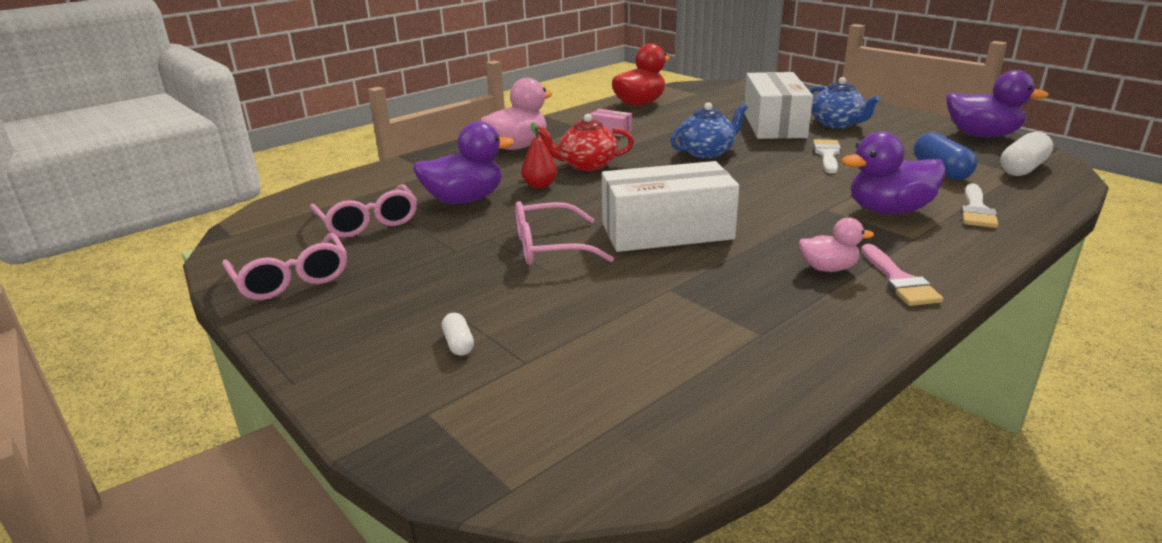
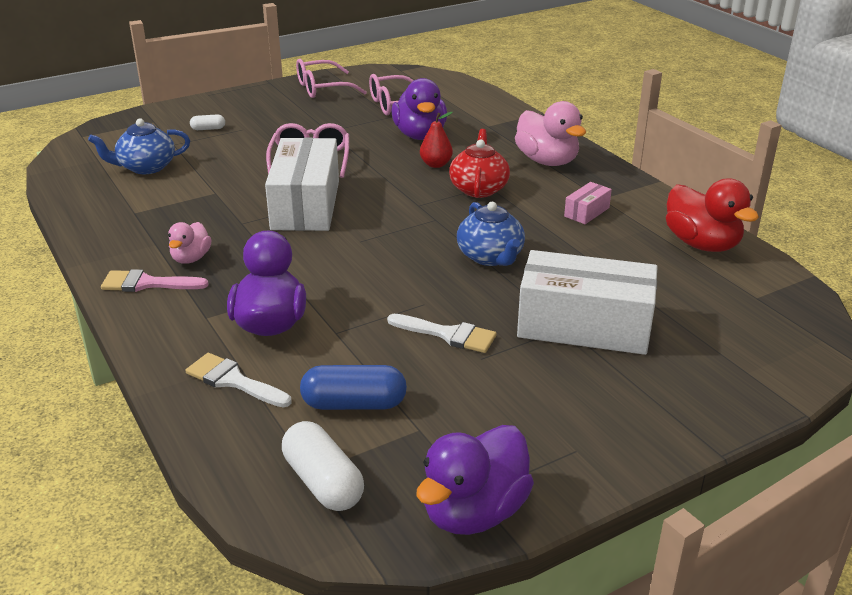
camera: 100 degrees right, 5 degrees up
(837, 124) = (572, 381): blue teapot -> blue teapot (146, 167)

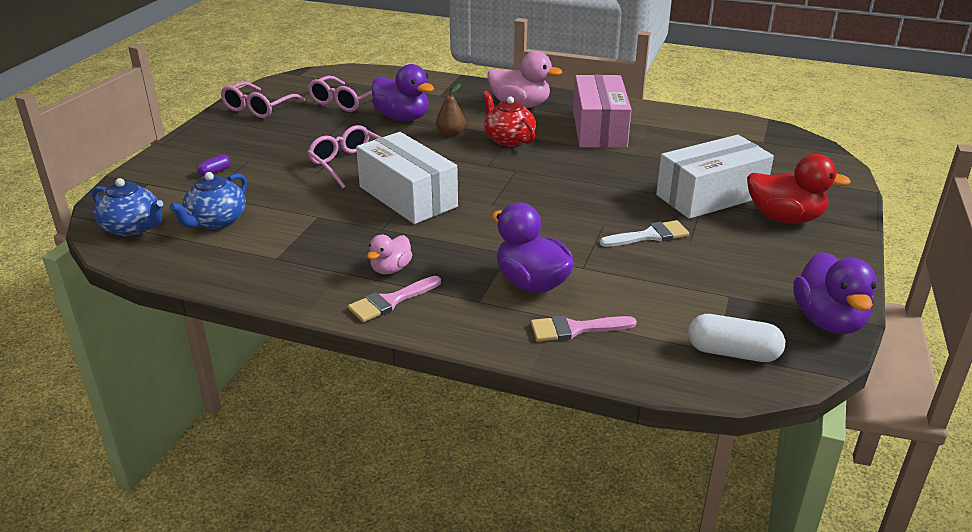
camera: 40 degrees left, 0 degrees up
(191, 258) = (391, 269): pink duck -> pink duck turned 60 degrees clockwise
(208, 129) = (215, 172): white capsule -> purple capsule
(233, 381) = (575, 329): white brush -> pink brush
(354, 404) = (670, 302): blue capsule -> none
(436, 164) = (450, 134): red pear -> brown pear
(490, 257) = (592, 179): blue teapot -> blue teapot (133, 227)
(586, 212) = (599, 129): pink box -> pink box, size x2.32
(702, 244) = (690, 123): red duck -> red duck (785, 218)

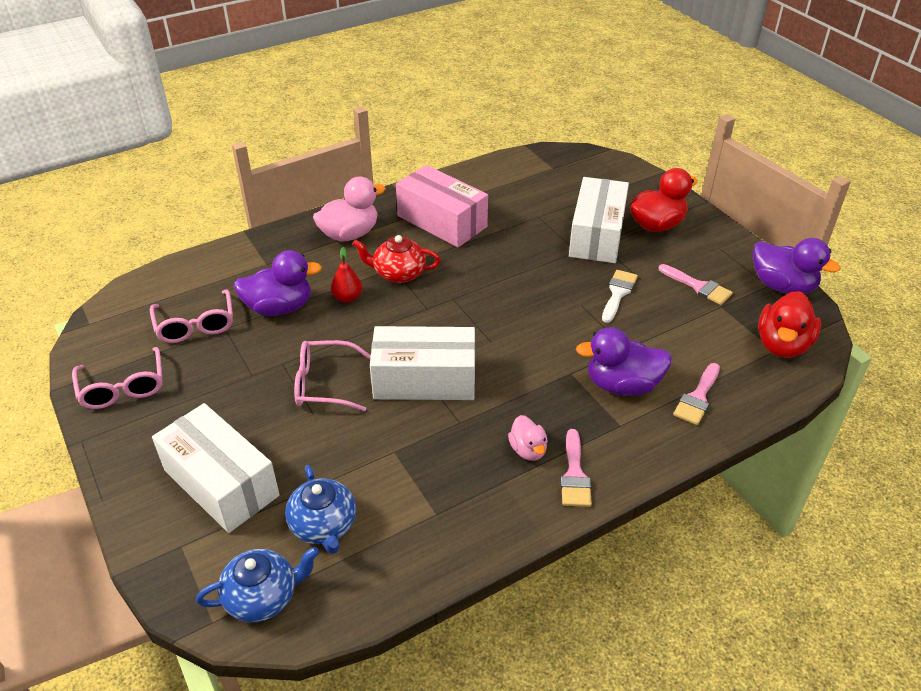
camera: 50 degrees left, 10 degrees up
(215, 172) = (221, 482): purple capsule -> white box
(450, 134) = (347, 297): brown pear -> red pear
(733, 352) = (782, 345): white capsule -> red duck
(735, 272) = (698, 286): none -> pink brush

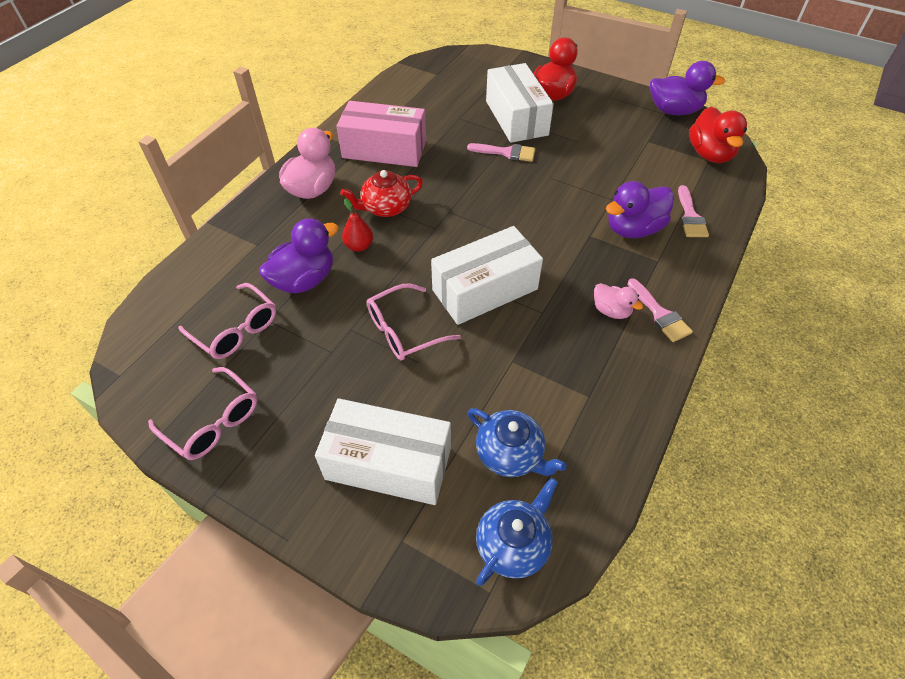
camera: 30 degrees left, 10 degrees up
(618, 293) = (570, 158): white brush -> none
(698, 286) = (620, 132): pink brush -> pink brush (506, 152)

